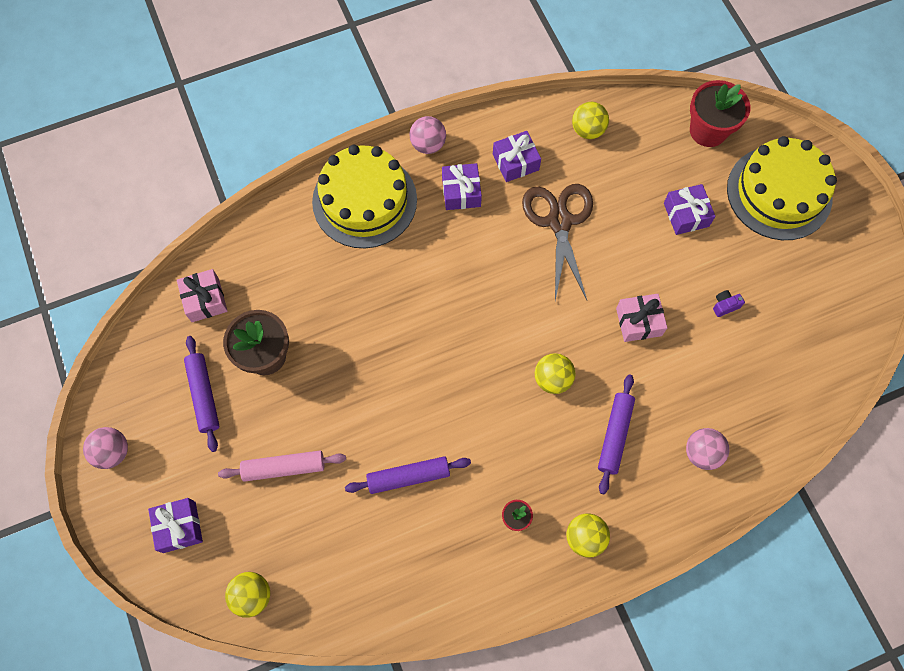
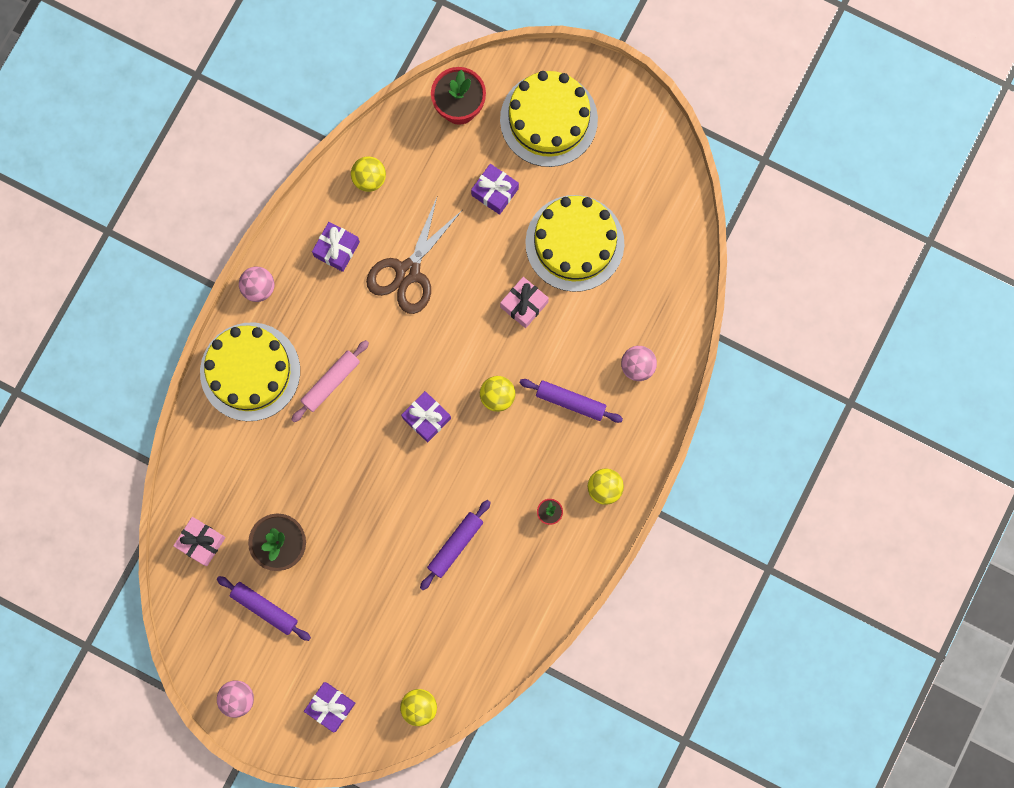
camera: 40 degrees left, 10 degrees up
(284, 468) = (366, 610): pink rolling pin -> pink rolling pin (331, 382)
(461, 192) = (316, 306): purple gift -> purple gift (426, 418)
(559, 222) = (408, 272): brown scissors -> brown scissors turned 105 degrees counterclockwise
(615, 435) = (570, 401): purple rolling pin -> purple rolling pin turned 45 degrees counterclockwise
(725, 305) = (574, 243): purple camera -> yellow cake

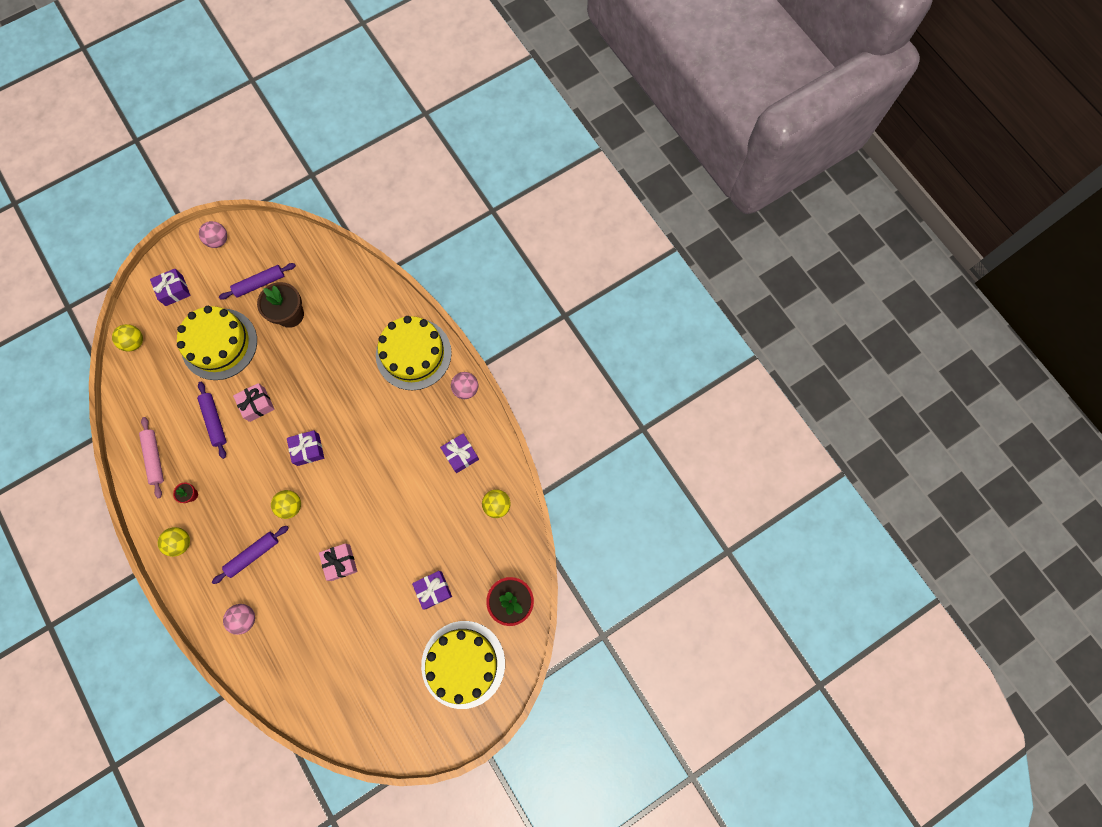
camera: 120 degrees right, 5 degrees down
(201, 542) = (325, 268): pink gift -> pink gift (257, 404)
(331, 382) = (373, 401): pink rolling pin -> pink rolling pin (154, 458)
(408, 272) = (415, 494): brown scissors -> none
(574, 243) = (360, 627): yellow cake -> yellow cake (219, 344)

